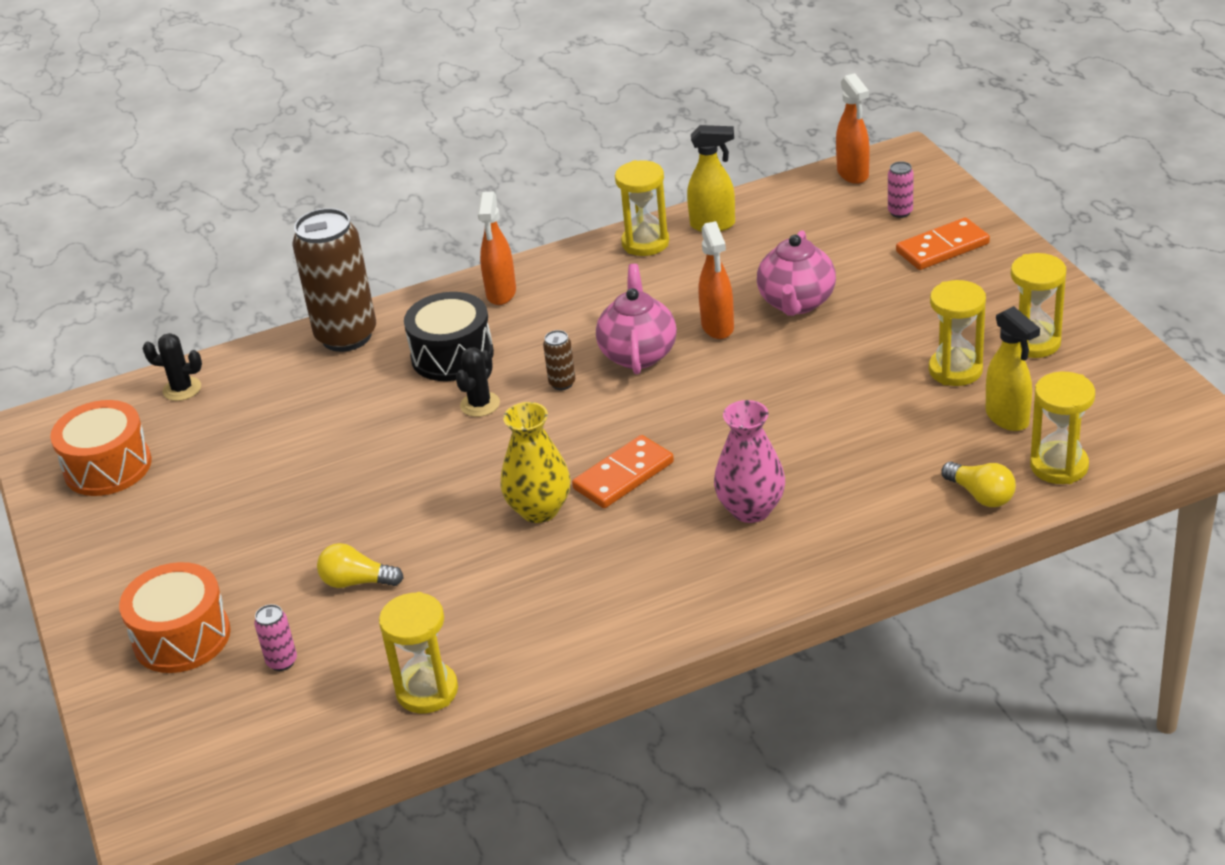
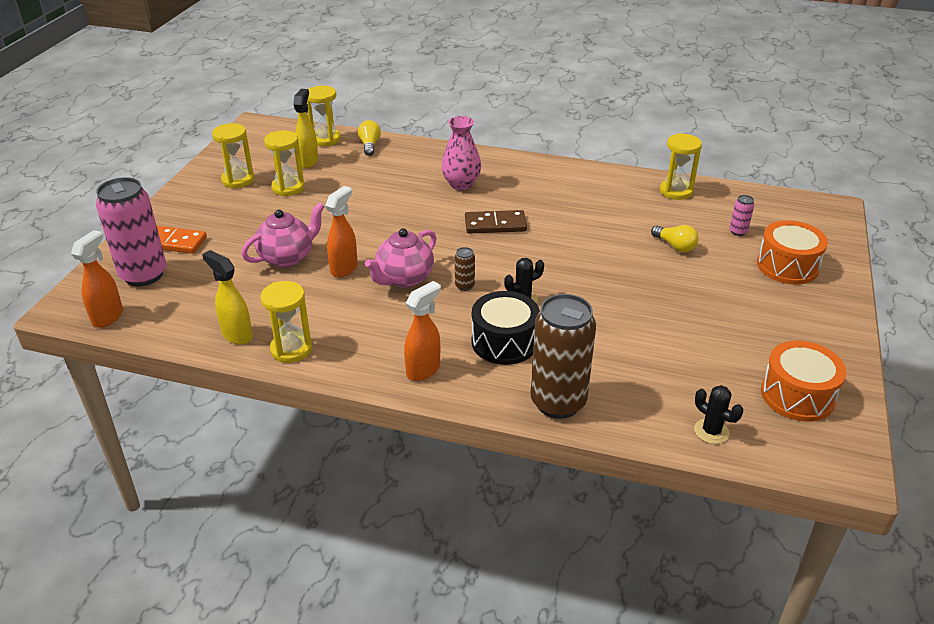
camera: 145 degrees left, 0 degrees up
(539, 510) = (553, 231): yellow vase -> none
(623, 475) = (495, 225): orange domino -> brown domino
(900, 212) = (143, 275): pink can -> pink can, size x2.44

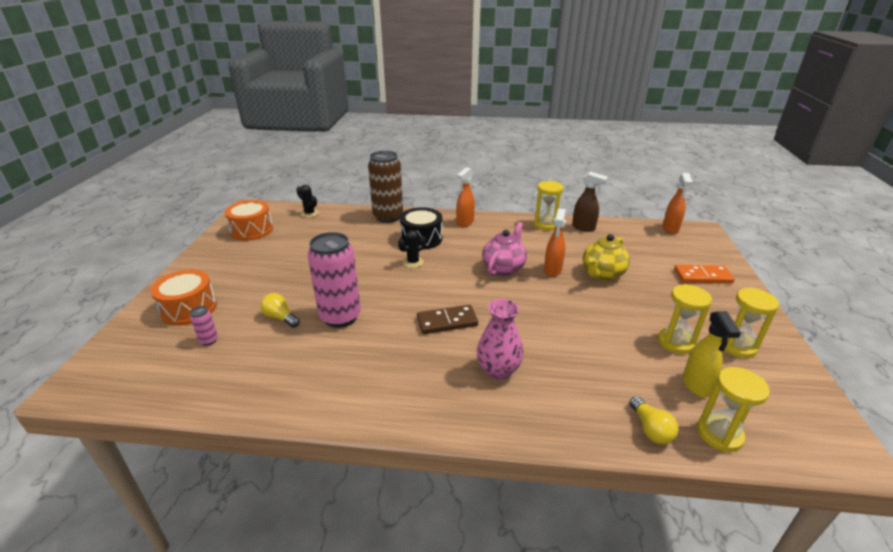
camera: 170 degrees right, 5 degrees down
(143, 275) = (687, 252): pink can -> pink can (340, 317)
(237, 335) = (583, 228): yellow spray bottle -> brown spray bottle
(287, 257) = (602, 274): pink teapot -> yellow teapot
(464, 286) = (457, 267): brown can -> none
(676, 191) = (246, 391): yellow hourglass -> none

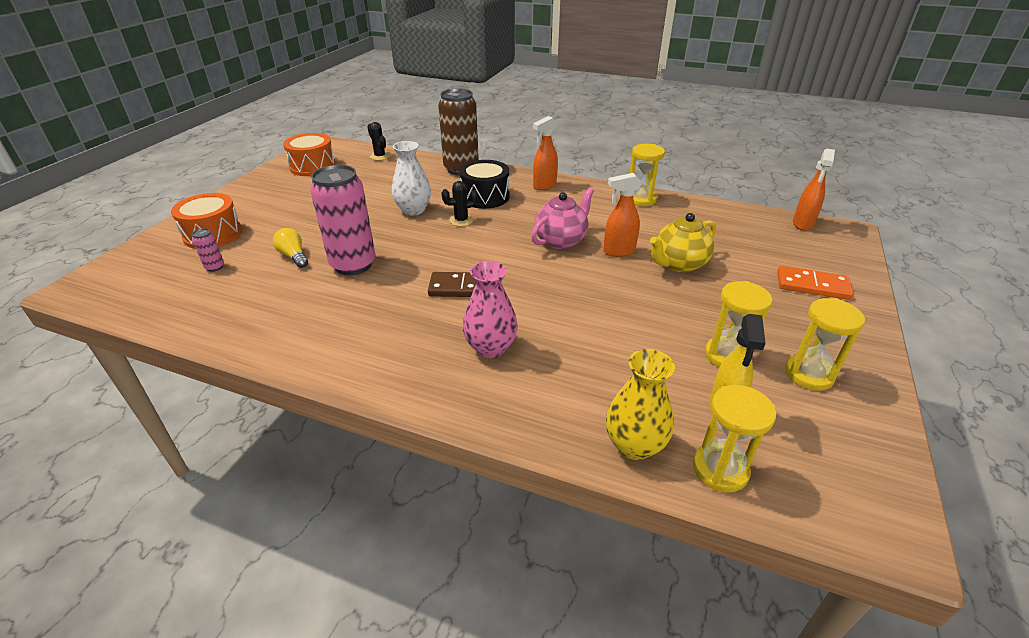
camera: 15 degrees right, 5 degrees up
(366, 259) = (413, 210): none -> white vase
(552, 270) = (618, 251): orange spray bottle -> orange spray bottle turned 45 degrees clockwise
(583, 228) = (687, 209): brown spray bottle -> none
(650, 429) = (634, 445): yellow light bulb -> yellow vase

